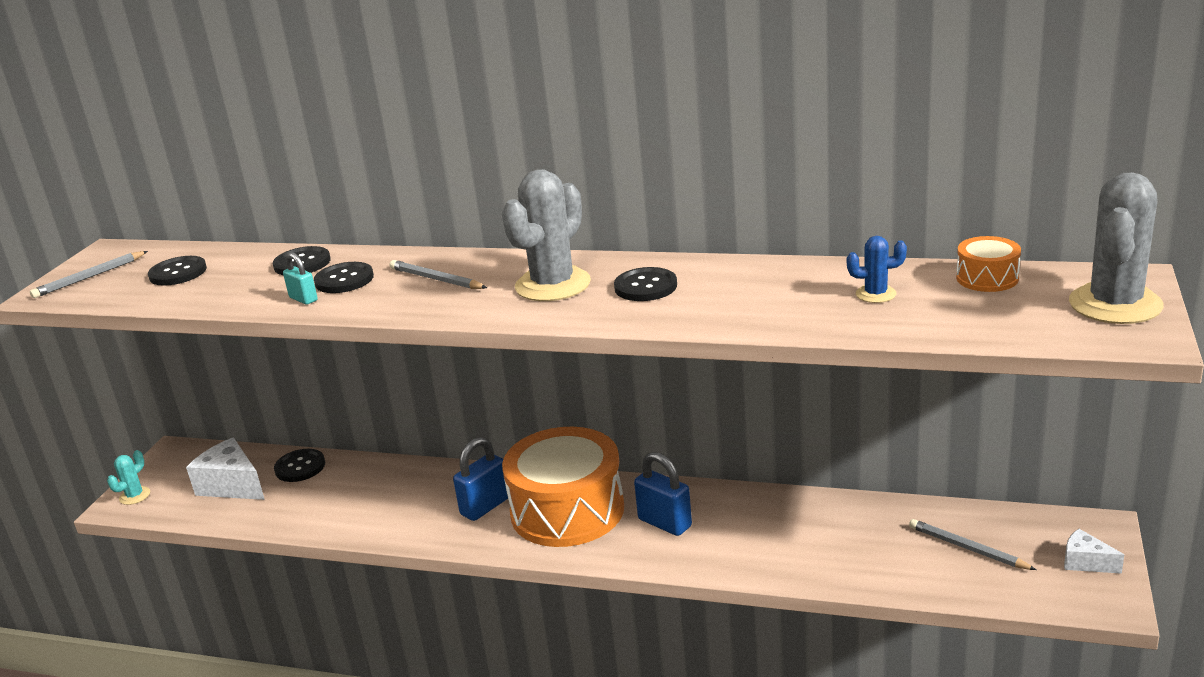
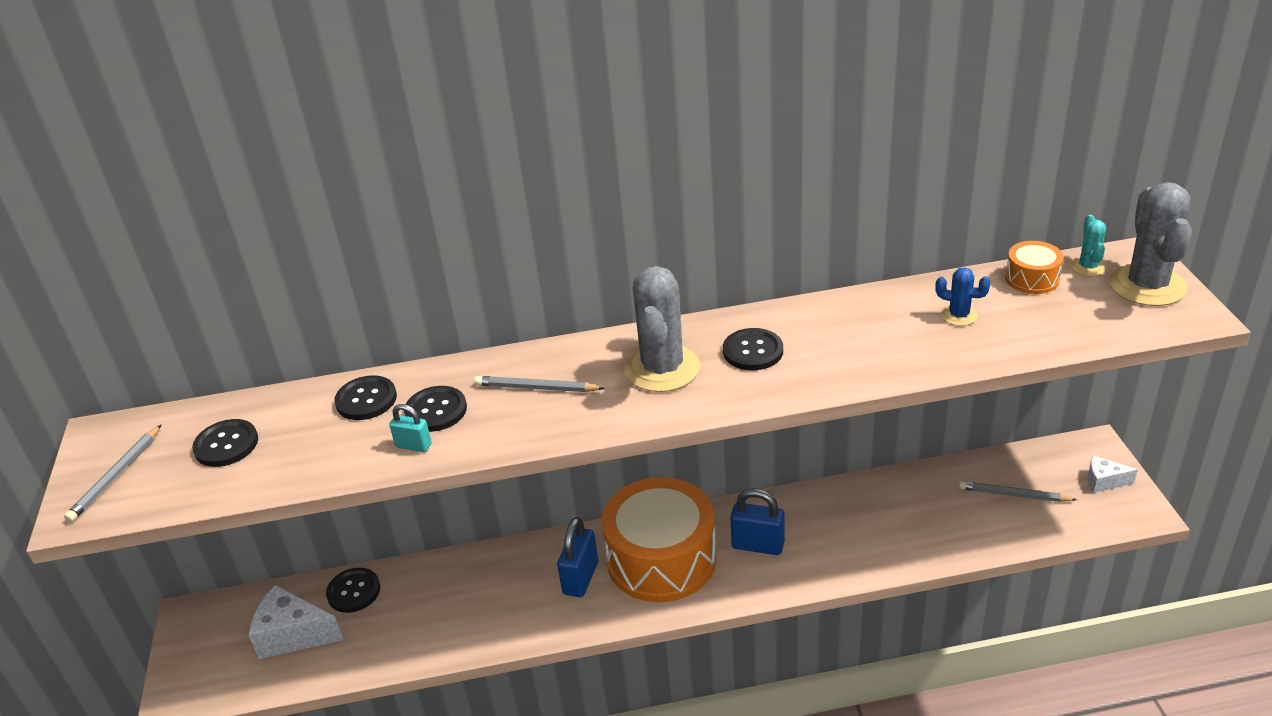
camera: 25 degrees left, 10 degrees up
(135, 496) = (186, 681): turquoise cactus -> turquoise cactus (1088, 267)
(875, 294) = (959, 315): blue cactus -> blue cactus turned 45 degrees clockwise

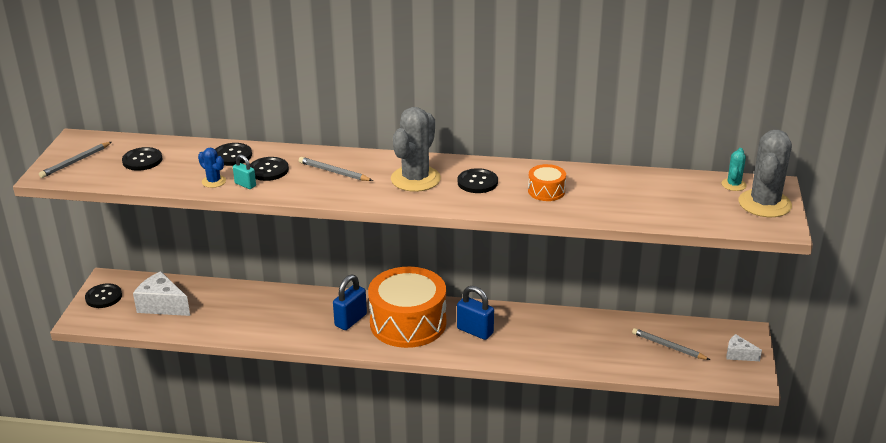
camera: 15 degrees right, 5 degrees down
(353, 591) = (209, 292): black button -> black button (103, 297)
(959, 315) = (623, 192): blue cactus -> blue cactus (214, 181)
(1032, 278) = (689, 183): orange drum -> orange drum (546, 191)

